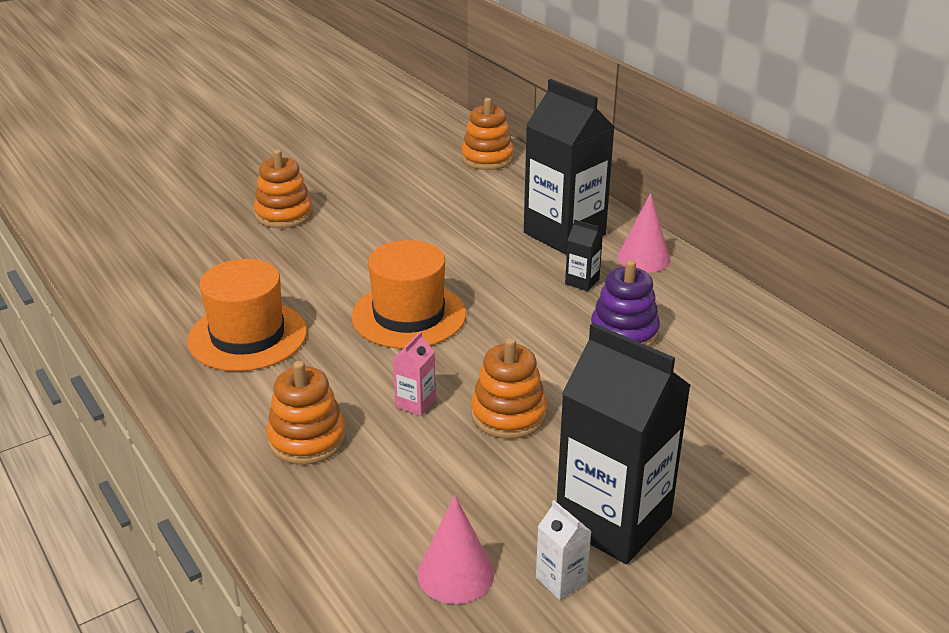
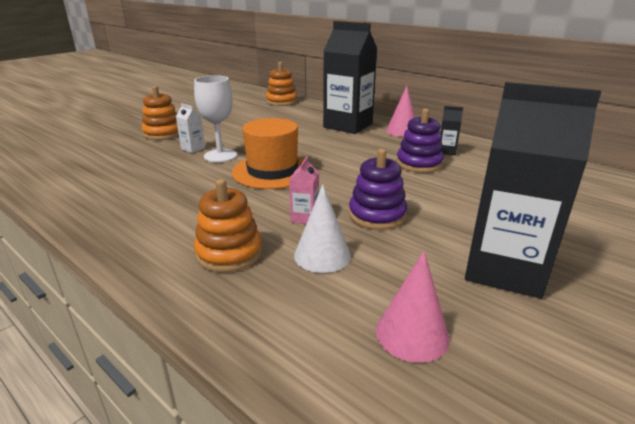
camera: 15 degrees left, 5 degrees down
(247, 336) = (156, 196): orange hat -> none
(349, 274) = (220, 156): none -> white goblet
(410, 462) = (322, 255): none -> white cone
(508, 415) = (377, 215): orange stacking toy -> purple stacking toy
(561, 580) = (502, 321): white carton -> white carton (193, 148)
(582, 282) = (374, 144): black carton -> black carton (447, 151)

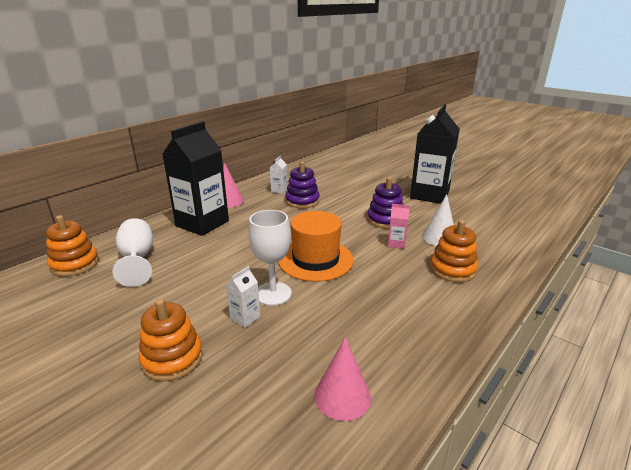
camera: 90 degrees left, 0 degrees up
(285, 114) = (137, 259): none -> white goblet
(412, 334) = (489, 218): pink cone -> pink cone (342, 396)
(447, 151) = (279, 190): black carton -> white carton

